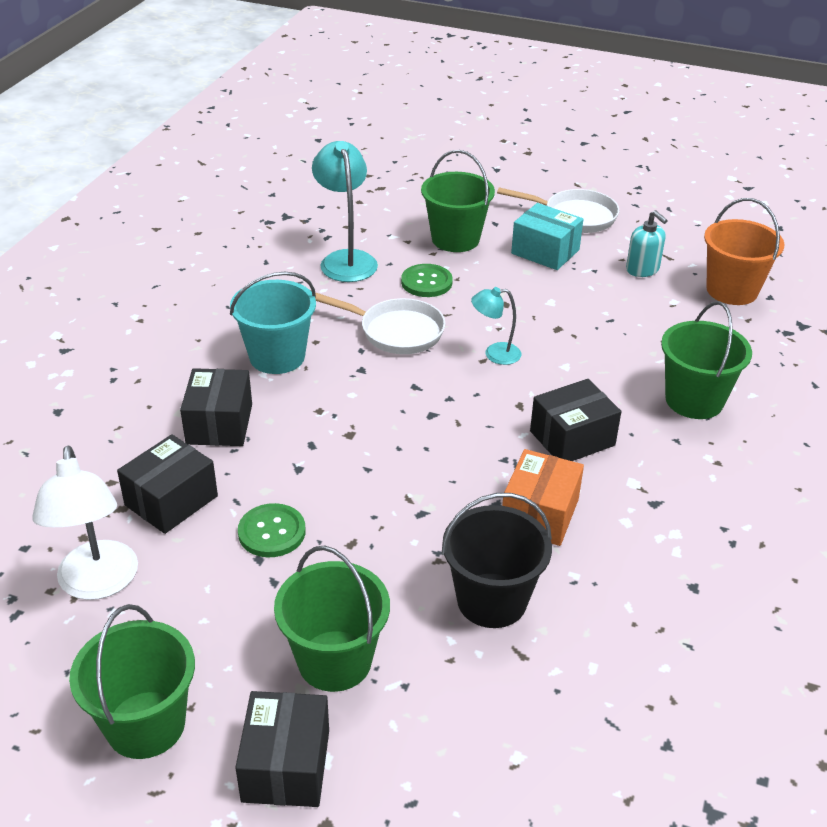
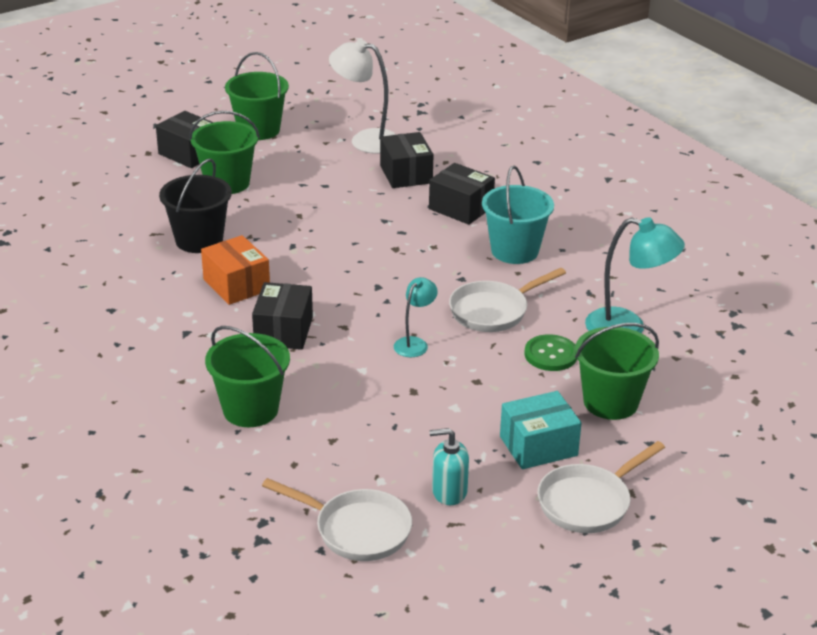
camera: 125 degrees right, 5 degrees down
(272, 532) = (340, 195): green button -> none
(732, 290) = (357, 530): orange bucket -> white pan

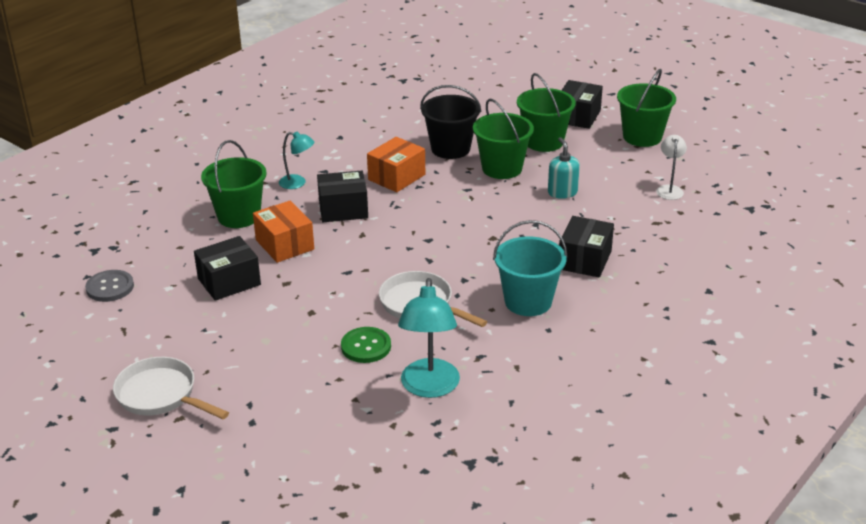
camera: 75 degrees right, 0 degrees up
(335, 382) = (284, 245): none -> orange box
(357, 530) = (110, 287): white pan -> grey button
(365, 140) = (669, 189): white lamp -> white lamp, size x0.57
(406, 174) = (623, 221): black box -> black box (229, 282)
(414, 343) = (352, 272): turquoise lamp -> turquoise lamp (298, 183)
(449, 492) = (161, 321): turquoise soap dispenser -> turquoise soap dispenser (562, 192)
(538, 446) = (230, 358): turquoise box -> none
(610, 402) = (305, 391): green bucket -> green bucket (502, 168)

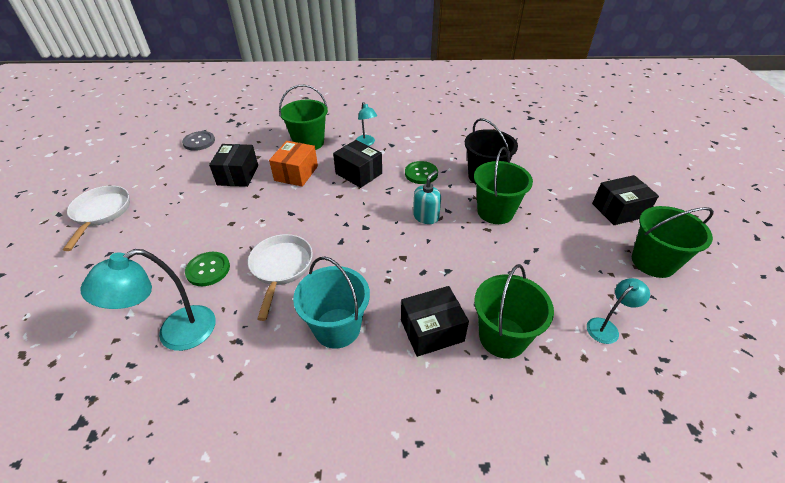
camera: 50 degrees right, 10 degrees up
(229, 282) = (238, 175): black box -> black box turned 75 degrees clockwise
(396, 177) = (421, 173): orange box -> green button
(544, 142) = (559, 212): green bucket -> green bucket (502, 337)
(562, 192) = (508, 260): turquoise soap dispenser -> turquoise soap dispenser (426, 217)
(669, 189) = (606, 327): white lamp -> turquoise lamp

